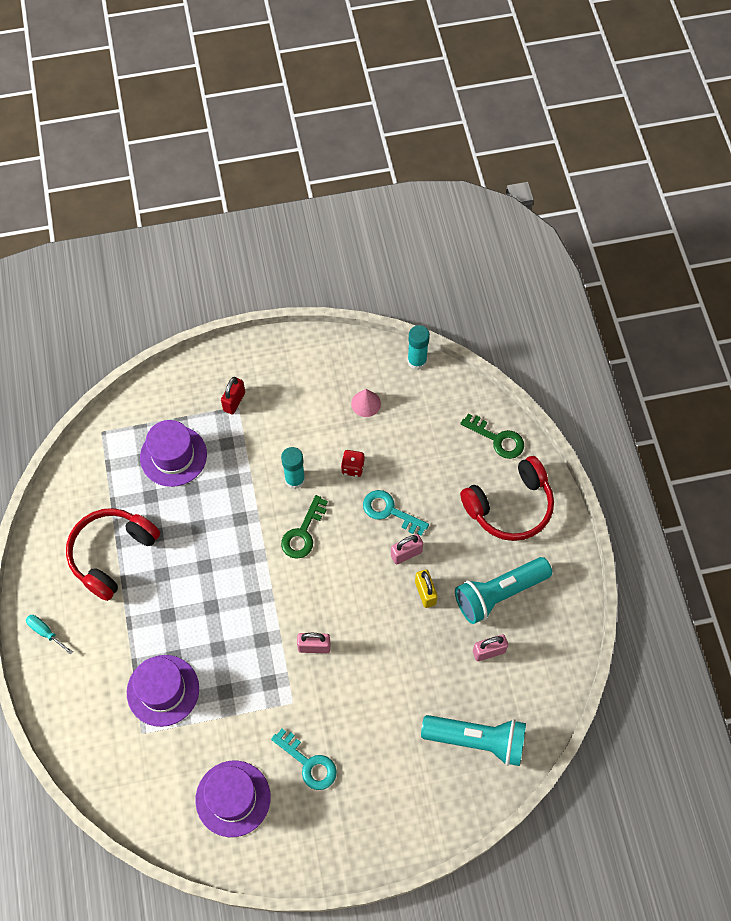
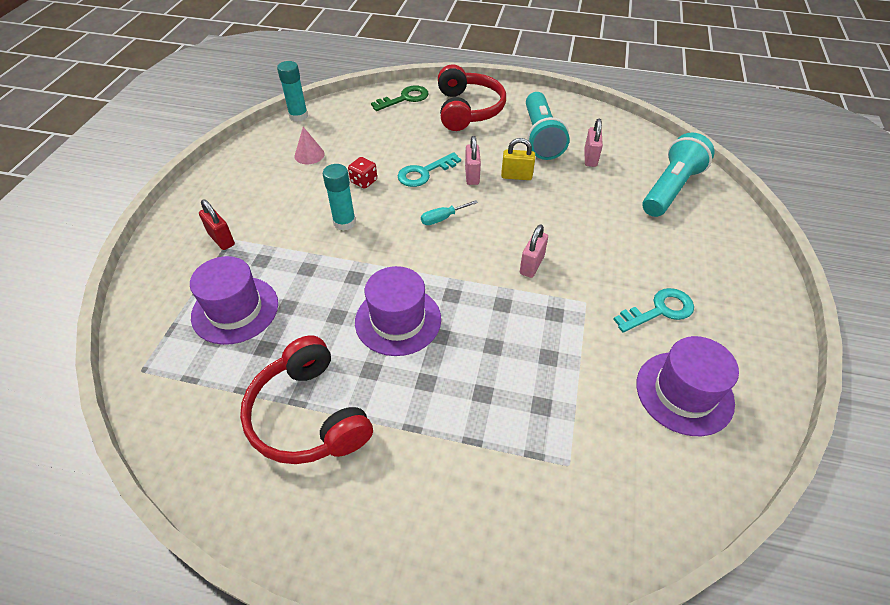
camera: 65 degrees left, 15 degrees down
(45, 632) = (366, 543): turquoise screwdriver -> turquoise screwdriver (442, 218)
(163, 690) = (520, 420): purple hat -> purple hat (398, 320)
(303, 533) = (405, 235): green key -> none

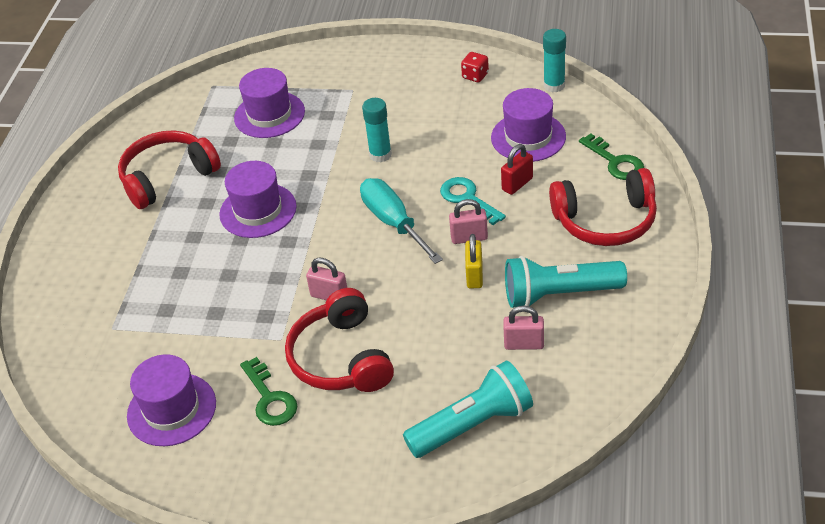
camera: 90 degrees right, 5 degrees down
(221, 239) = (351, 85): red padlock -> red padlock (517, 184)
(309, 155) = (484, 109): pink cone -> none
(358, 135) = (528, 137): none -> purple hat
(364, 181) = (445, 156): red dice -> red dice (475, 76)
(442, 218) = (393, 222): turquoise screwdriver -> turquoise screwdriver, size x2.02
(608, 259) = (341, 358): none -> red headphones
(660, 310) = (270, 398): turquoise key -> green key
(671, 189) = (472, 425): turquoise flashlight -> turquoise flashlight turned 60 degrees counterclockwise

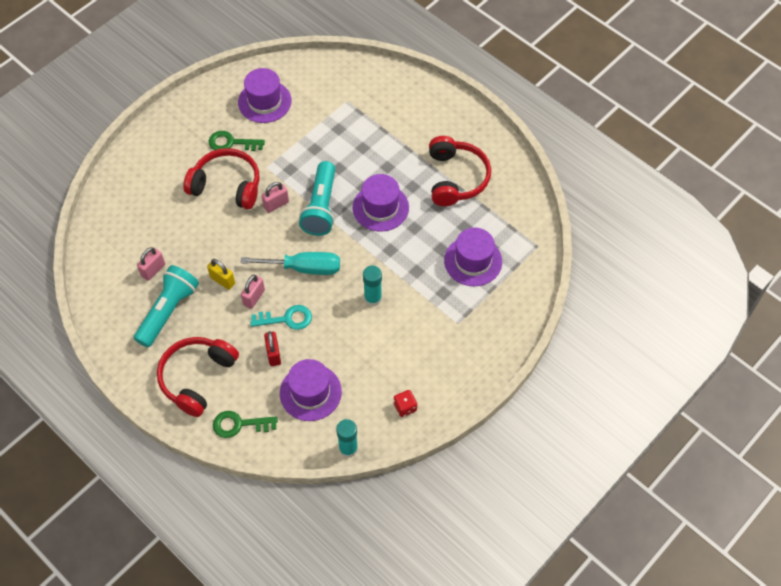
camera: 120 degrees right, 15 degrees up
(472, 425) = (129, 214): turquoise flashlight -> turquoise flashlight (321, 207)

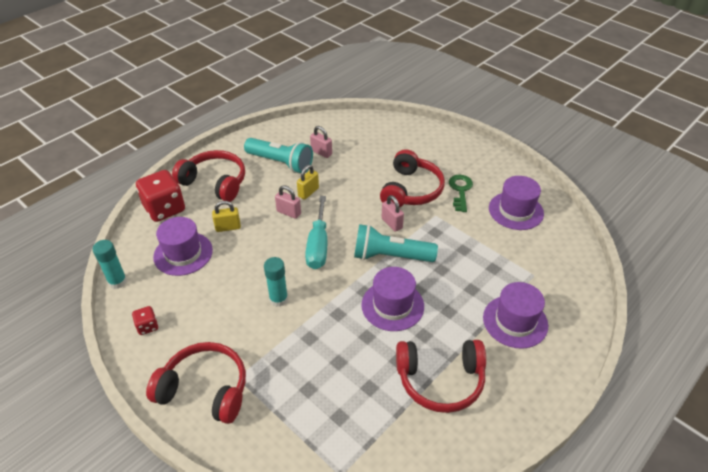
camera: 90 degrees right, 15 degrees down
(239, 424) = (164, 209): green key -> red dice
(273, 354) = (228, 227): red padlock -> yellow padlock
(287, 319) = (263, 235): turquoise key -> none
(471, 347) = (205, 389): none -> red headphones
(473, 261) = (320, 395): purple hat -> purple hat (515, 321)

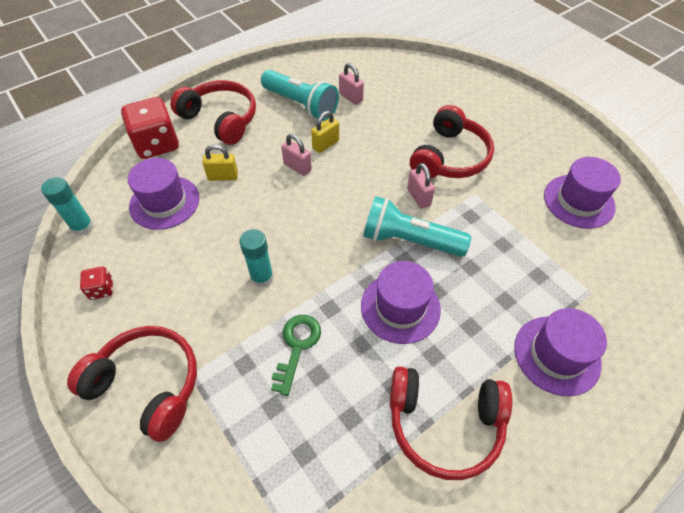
camera: 10 degrees right, 10 degrees up
(318, 245) = (324, 214): turquoise screwdriver -> none
(460, 190) = (511, 165): green key -> green key (297, 346)

